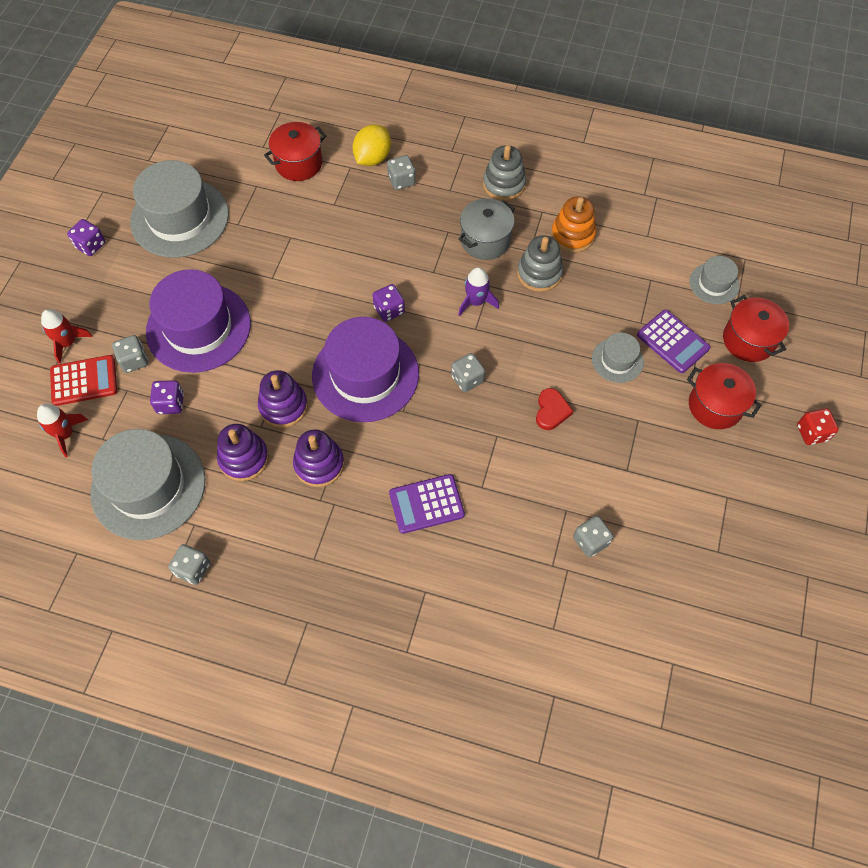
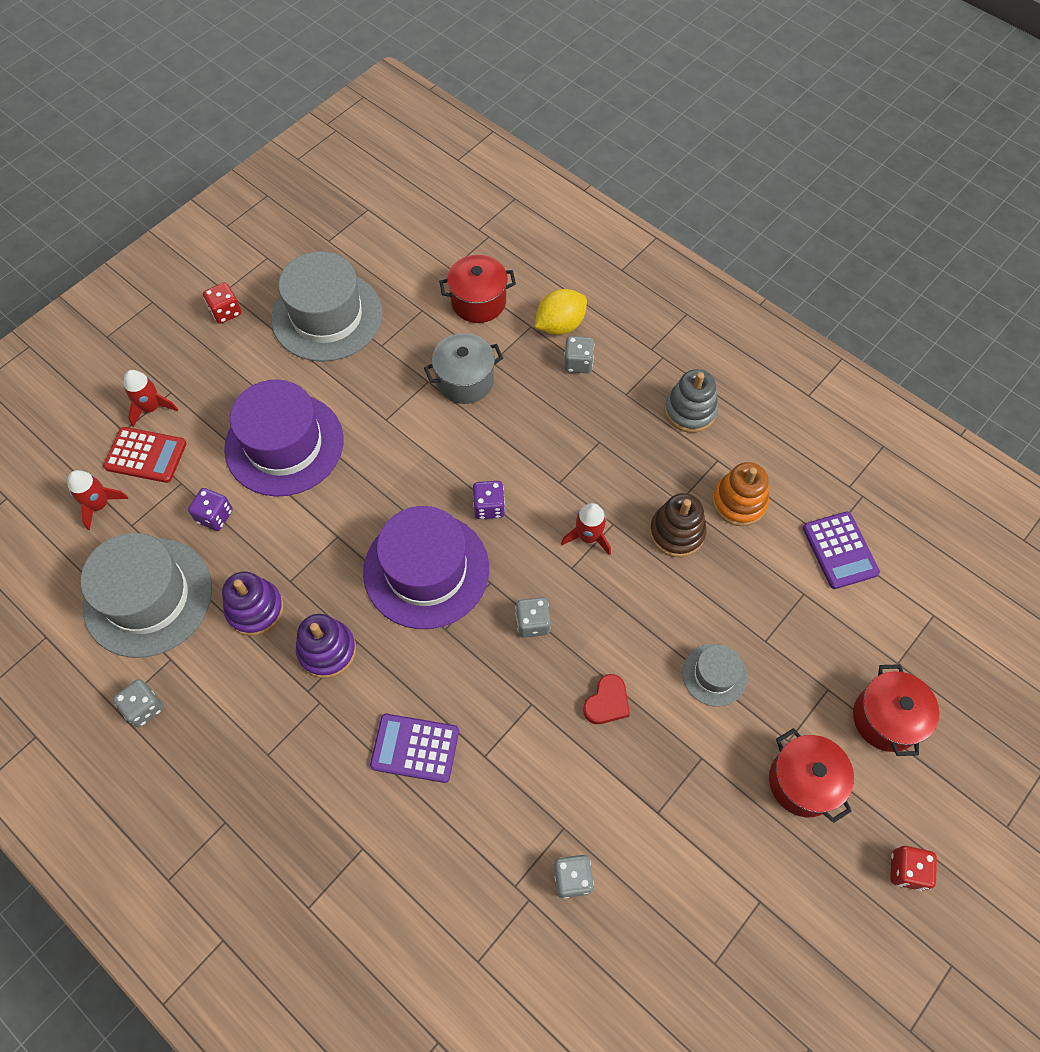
camera: 25 degrees right, 0 degrees up
(91, 245) = (226, 312): purple dice -> red dice
(134, 360) = (204, 454): grey dice -> none
(283, 406) = (324, 568): purple stacking toy -> none
(476, 302) = (588, 537): purple rocket -> red rocket
(485, 240) = (635, 469): grey pot -> grey pot (465, 380)
(539, 273) = (676, 532): grey stacking toy -> brown stacking toy
(672, 342) = (791, 681): purple calculator -> purple calculator (839, 550)
(714, 283) = (879, 630): grey hat -> none

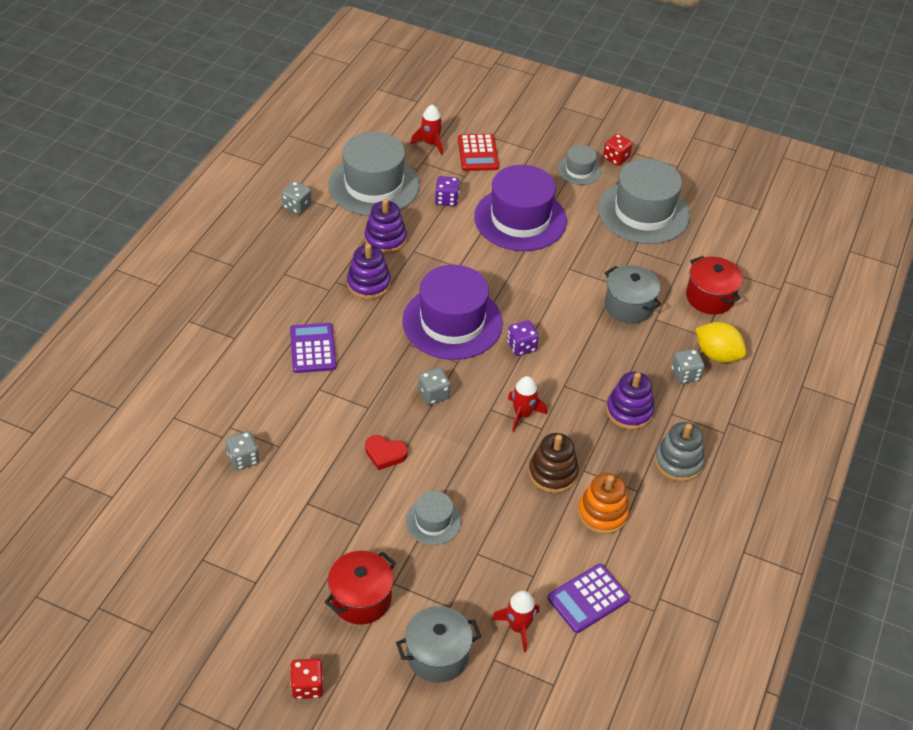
camera: 70 degrees right, 15 degrees down
(151, 408) = (516, 145): red rocket -> red rocket (518, 627)
(229, 355) = (579, 170): none -> grey hat
(612, 432) = (629, 411): none -> purple stacking toy
(886, 718) = (437, 655): red pot -> grey pot

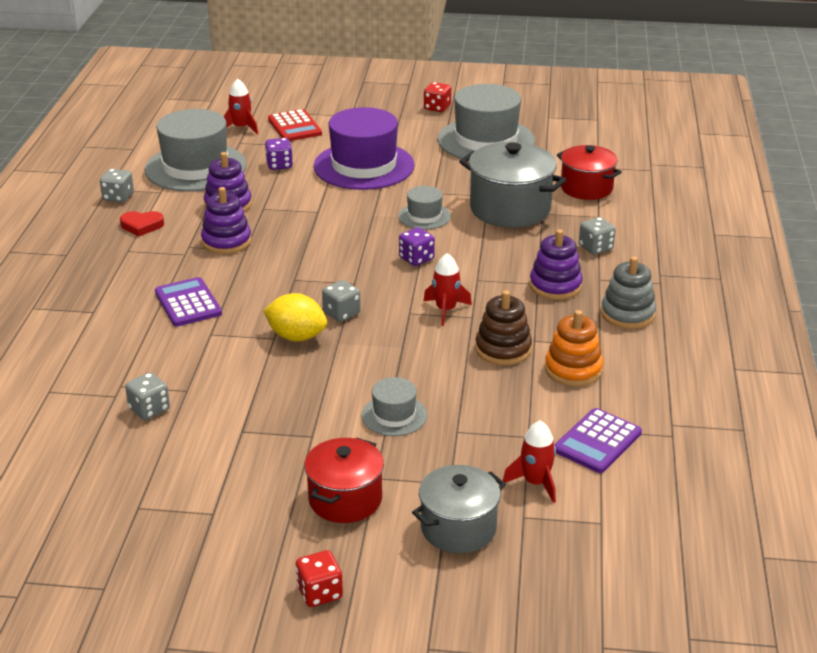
camera: 15 degrees left, 15 degrees down
(385, 454) = (312, 371): red heart -> red heart (142, 226)
(452, 322) = (332, 254): purple hat -> none
(579, 170) = (405, 122): grey hat -> grey hat (424, 216)
(629, 306) = (510, 209): grey pot -> grey pot, size x1.51
(717, 355) = (618, 227): yellow lemon -> yellow lemon (296, 337)

